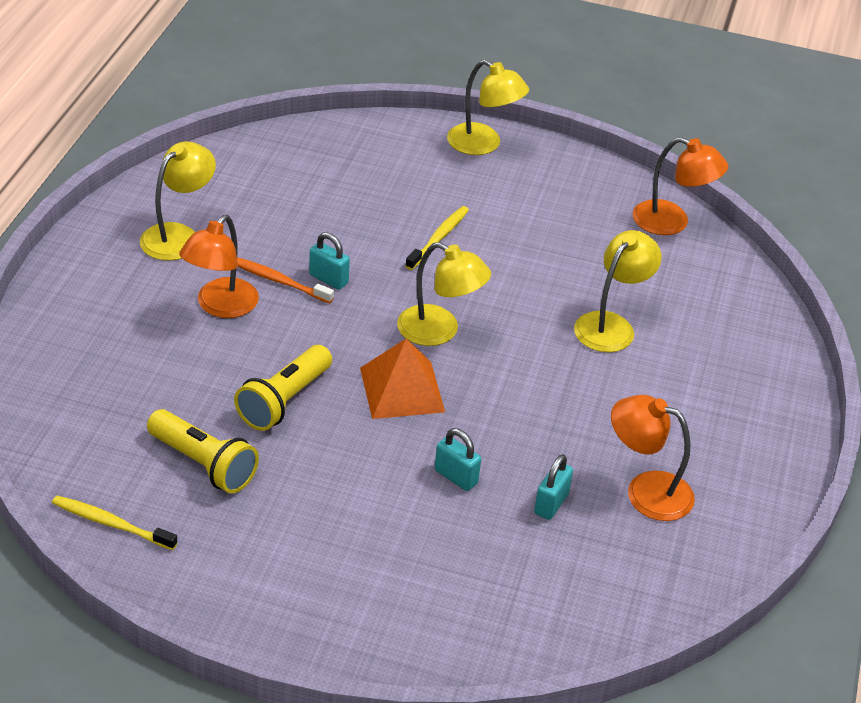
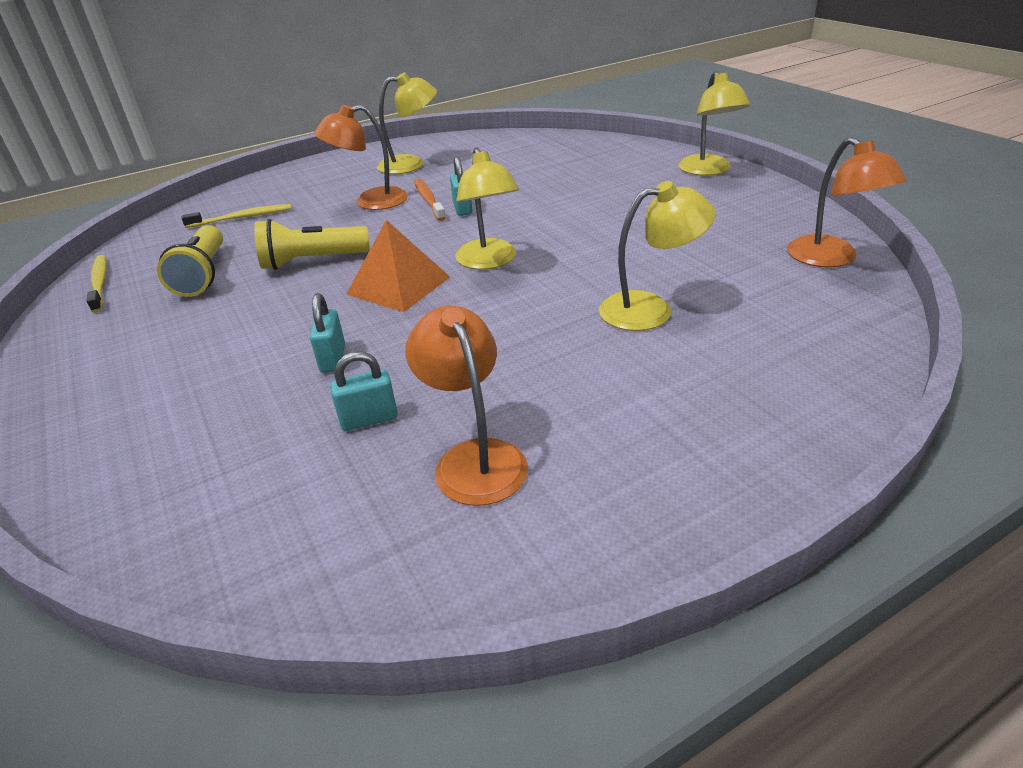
camera: 50 degrees right, 5 degrees down
(439, 238) = (583, 210): yellow toothbrush -> yellow toothbrush (242, 218)

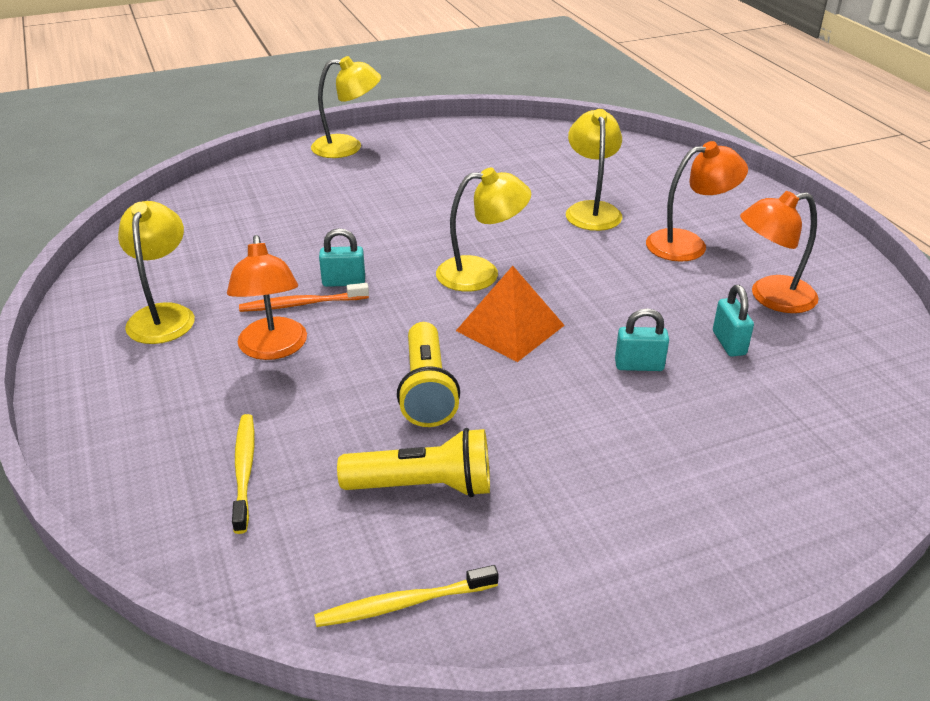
camera: 85 degrees left, 0 degrees up
(831, 258) = (539, 137): orange lamp -> orange lamp (688, 244)

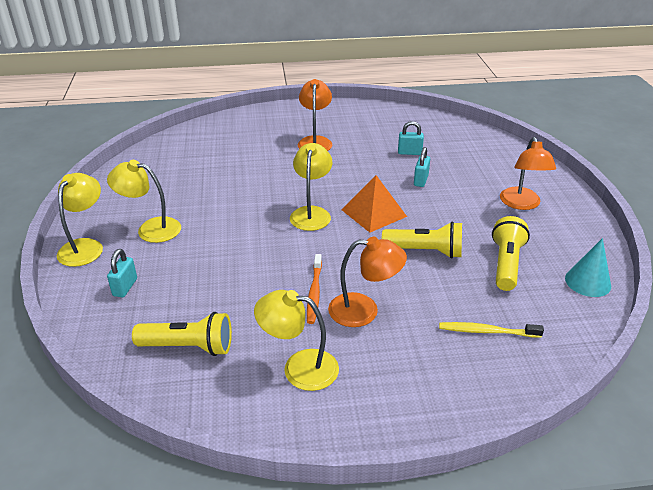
camera: 75 degrees left, 0 degrees up
(194, 240) = (188, 347): none -> yellow flashlight
(344, 282) = (295, 270): turquoise padlock -> turquoise padlock (125, 287)
(402, 604) = (587, 282): yellow toothbrush -> turquoise cone
(591, 210) = (259, 162): yellow lamp -> yellow lamp (150, 229)
(771, 297) = (375, 132): orange lamp -> orange lamp (521, 204)

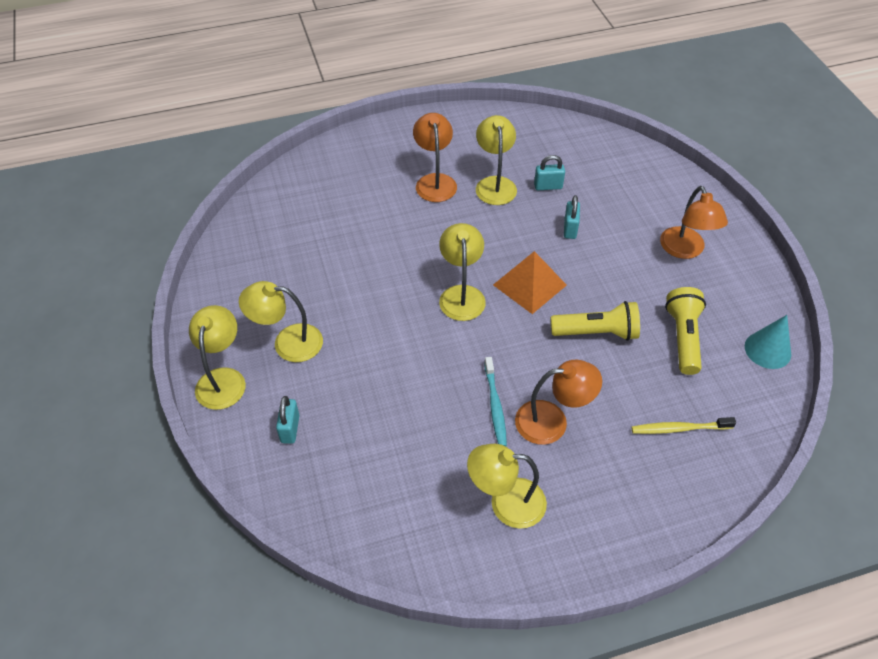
camera: 10 degrees left, 15 degrees up
(188, 347) = (386, 495): yellow flashlight -> none
(314, 293) = (495, 406): orange toothbrush -> turquoise toothbrush
(364, 147) = (495, 184): none -> yellow lamp

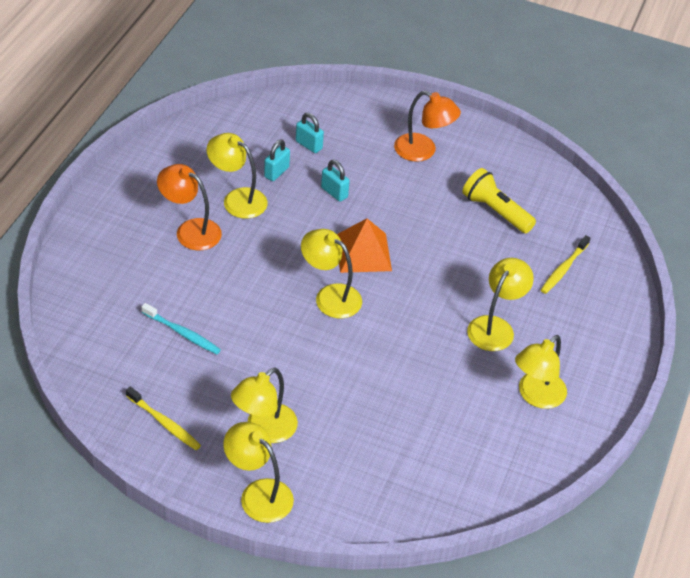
camera: 55 degrees left, 5 degrees down
(241, 284) = (165, 423): none -> yellow toothbrush
(290, 429) = (353, 479): turquoise padlock -> turquoise padlock (309, 145)
(495, 406) = (452, 348): turquoise toothbrush -> turquoise toothbrush (183, 333)
(552, 421) = (495, 327): orange lamp -> yellow lamp
(596, 332) = (445, 250): yellow flashlight -> none
(767, 350) = (547, 180): turquoise cone -> none

